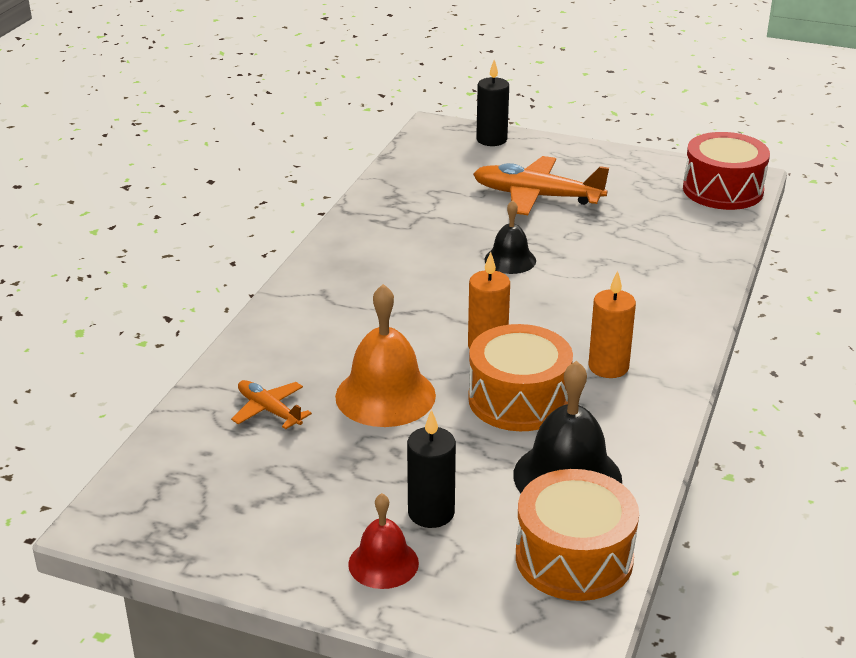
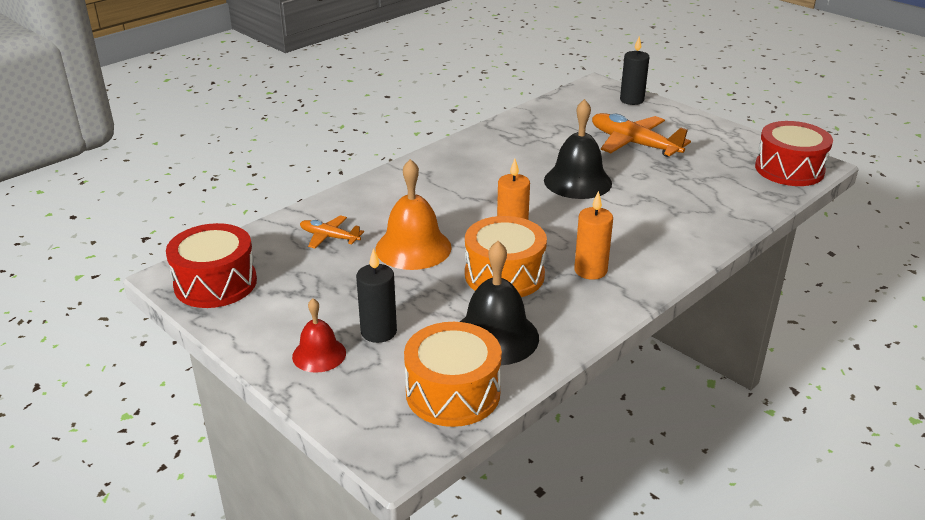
camera: 25 degrees right, 0 degrees up
(171, 514) = (215, 283): none -> red drum
(269, 410) = (329, 237): orange plane -> orange plane turned 45 degrees counterclockwise
(510, 260) = (577, 181): black bell -> black bell, size x1.67

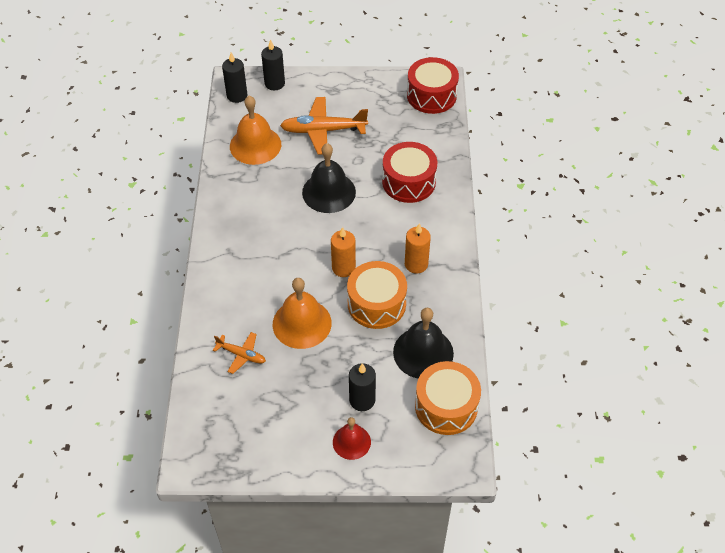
camera: 45 degrees left, 20 degrees up
(215, 283) = (223, 446): red drum -> red drum (408, 182)
(329, 237) = (241, 355): orange plane -> orange plane turned 135 degrees counterclockwise
(555, 125) = (255, 145): none -> orange bell
(585, 93) = (237, 96): none -> black candle

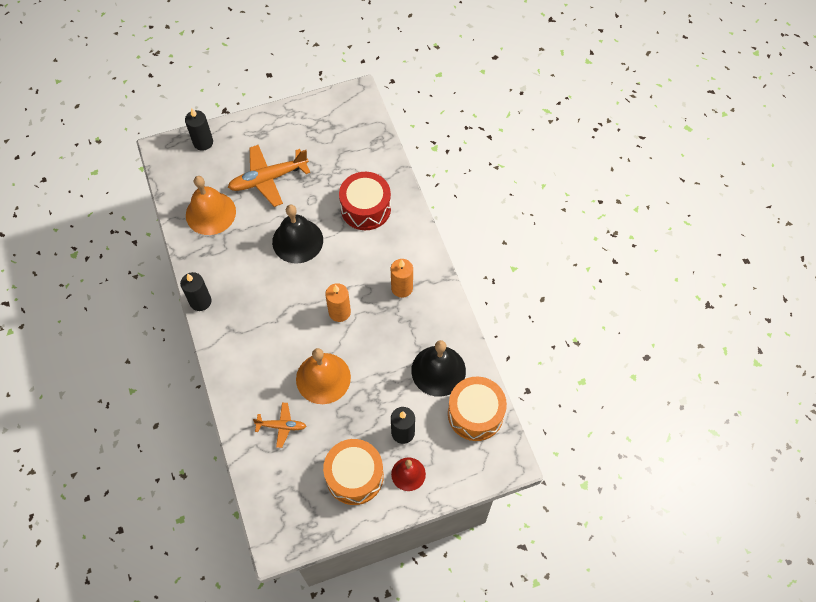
camera: 20 degrees left, 10 degrees up
(237, 96) = (172, 166): black candle -> black candle (200, 301)
(376, 304) = (381, 338): orange drum -> orange drum (354, 476)
(431, 95) = (354, 113): red drum -> none

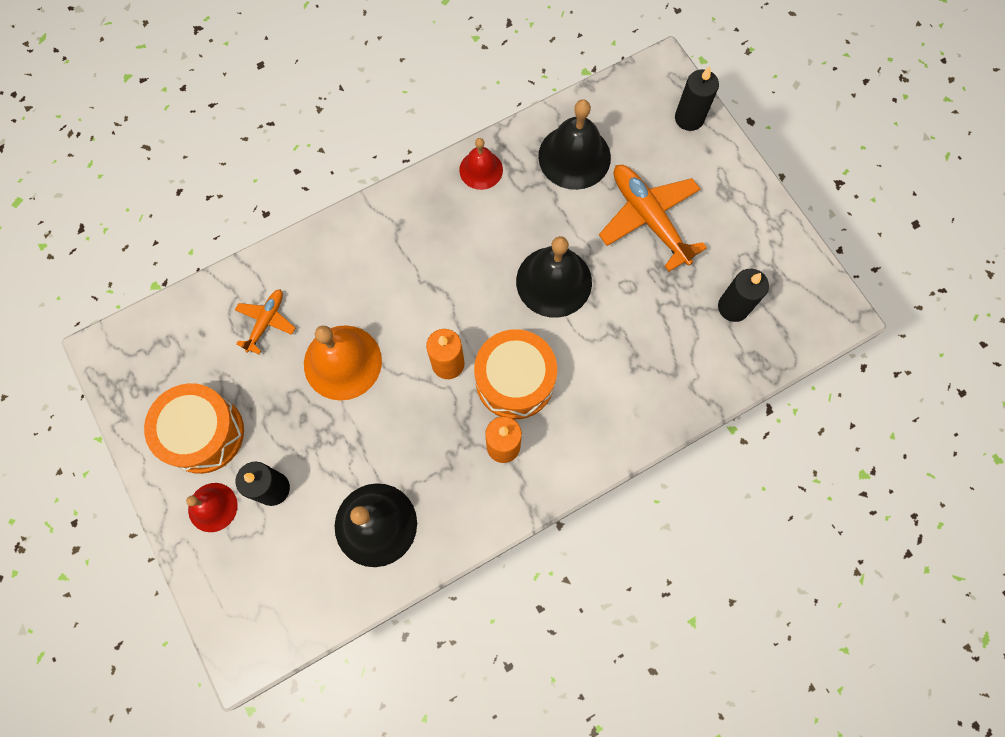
camera: 80 degrees right, 10 degrees up
(200, 301) = (434, 178): black candle -> black candle (733, 307)
(203, 271) = (481, 170): none -> red bell
(210, 213) = (574, 156): orange bell -> black bell
(281, 426) = (266, 322): orange plane -> orange plane turned 150 degrees counterclockwise
(366, 208) = (630, 367): red drum -> none
(475, 414) = (313, 592): orange drum -> orange drum (515, 380)

